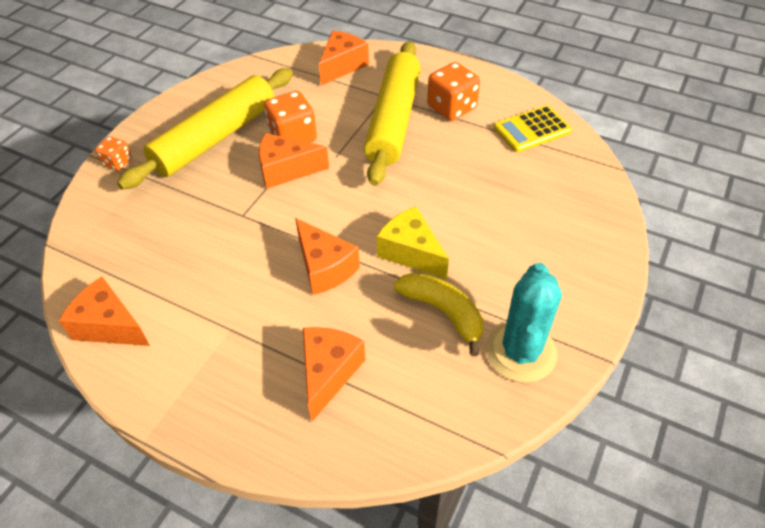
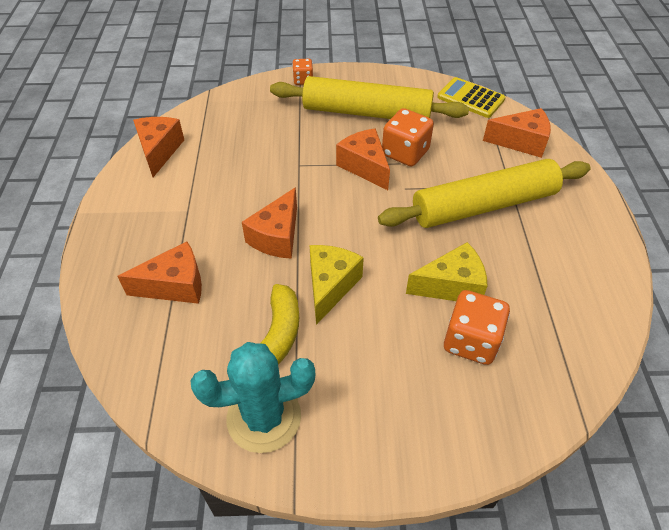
camera: 60 degrees right, 0 degrees up
(451, 107) = (541, 240): orange dice -> orange dice (471, 341)
(461, 177) = (451, 285): none -> yellow cheese
(532, 129) = (572, 318): yellow calculator -> yellow calculator (470, 98)

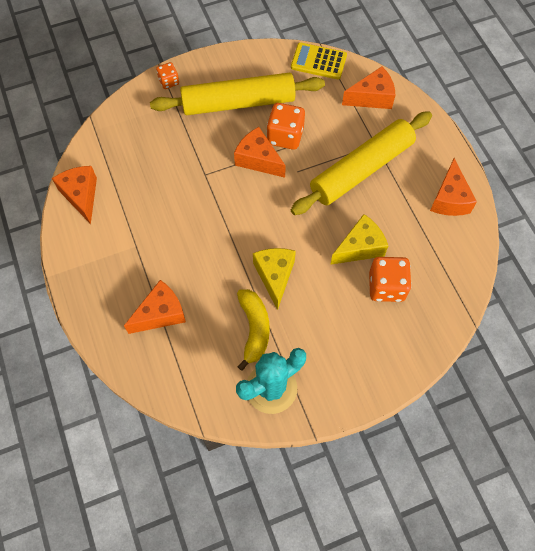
camera: 20 degrees left, 15 degrees up
(277, 236) = (217, 247): orange cheese -> orange cheese (449, 199)

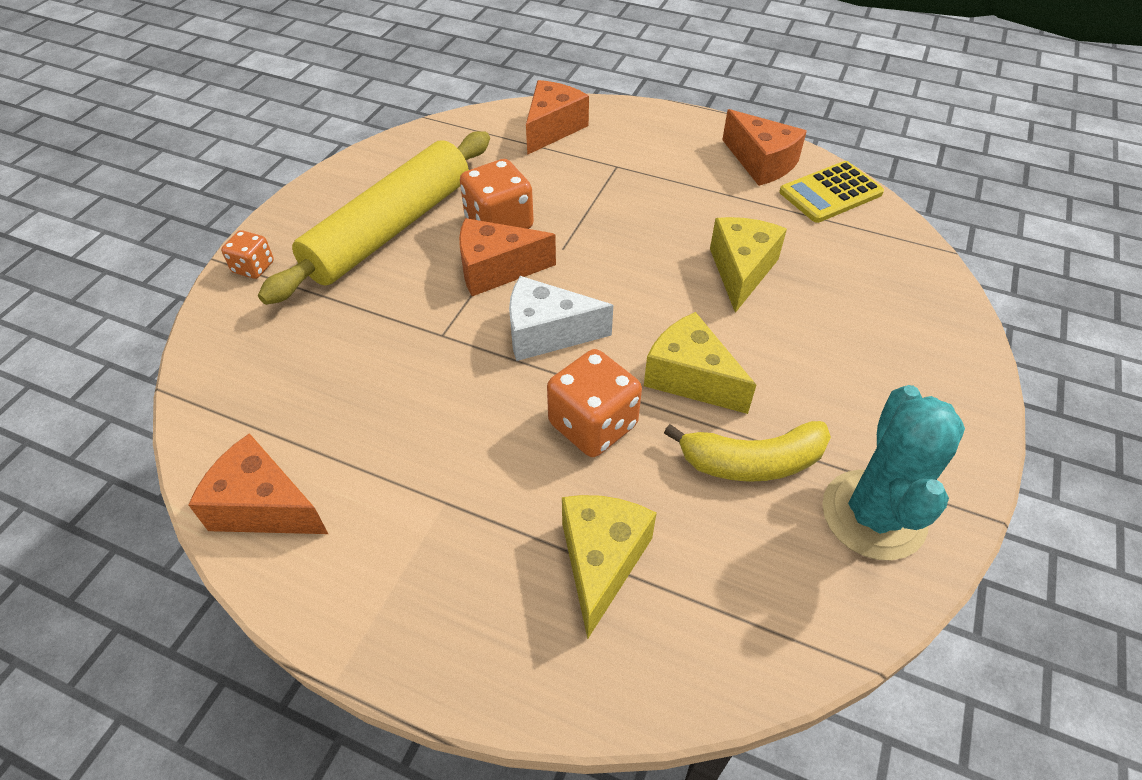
camera: 45 degrees left, 15 degrees down
(161, 313) = (601, 561): orange cheese -> yellow cheese
(244, 208) = (547, 333): none -> white cheese
(254, 329) = (752, 462): yellow banana -> yellow banana turned 135 degrees clockwise
(318, 61) = (444, 132): yellow calculator -> yellow calculator (830, 193)
(361, 169) = (635, 197): yellow rolling pin -> none
(386, 286) = (824, 286): orange dice -> orange dice (593, 425)

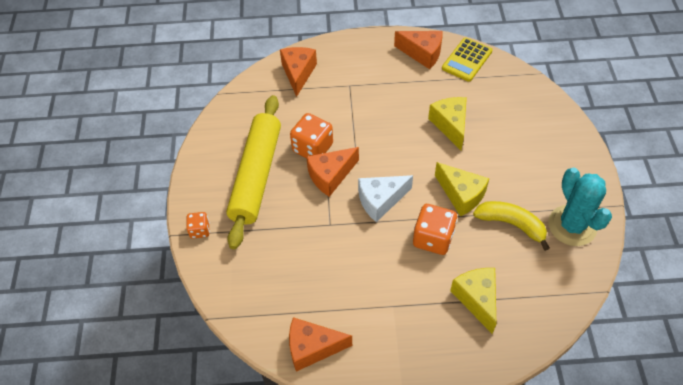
camera: 25 degrees left, 5 degrees up
(690, 378) = (461, 195): yellow cheese -> yellow cheese turned 150 degrees counterclockwise
(752, 462) = (511, 224): yellow banana -> yellow banana turned 120 degrees counterclockwise

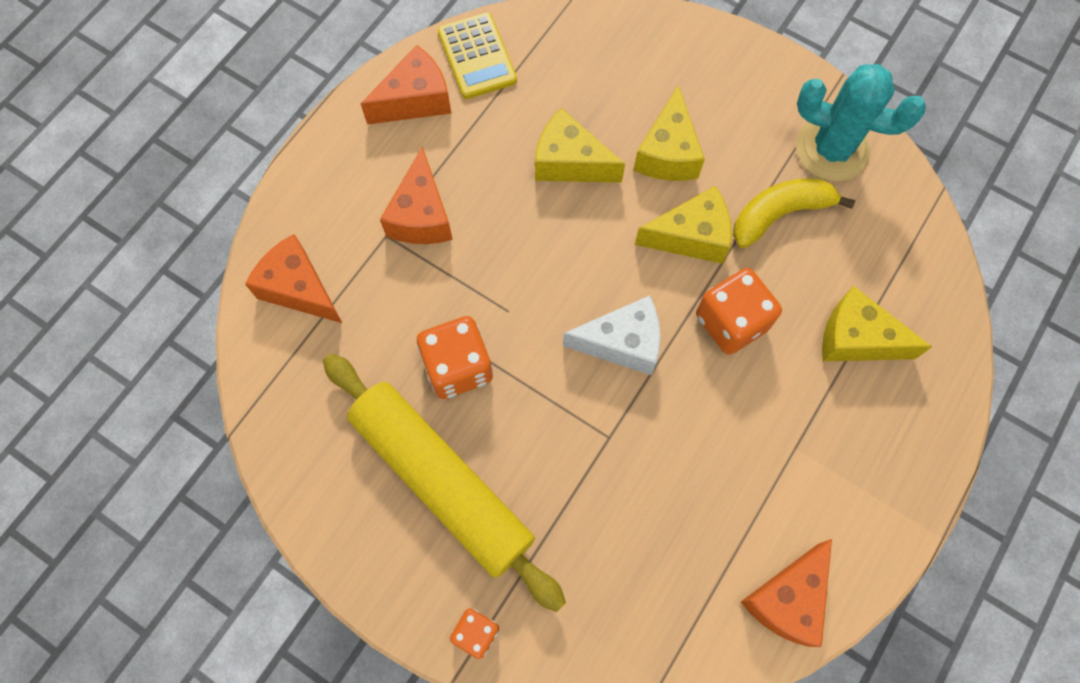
camera: 55 degrees left, 15 degrees up
(330, 176) = (528, 378): orange cheese -> orange cheese (422, 215)
(380, 201) = (622, 343): white cheese -> white cheese turned 105 degrees counterclockwise
(495, 159) = (668, 153): none -> yellow cheese

